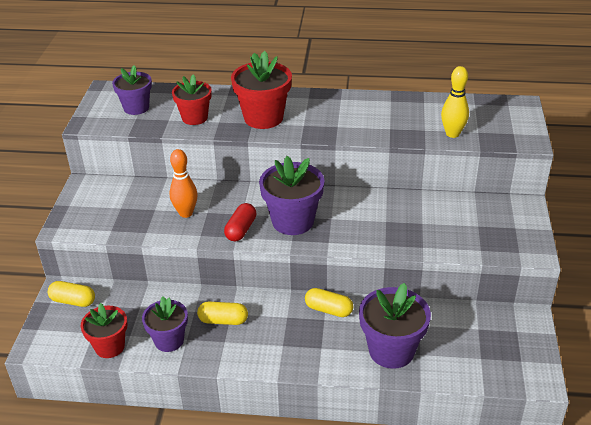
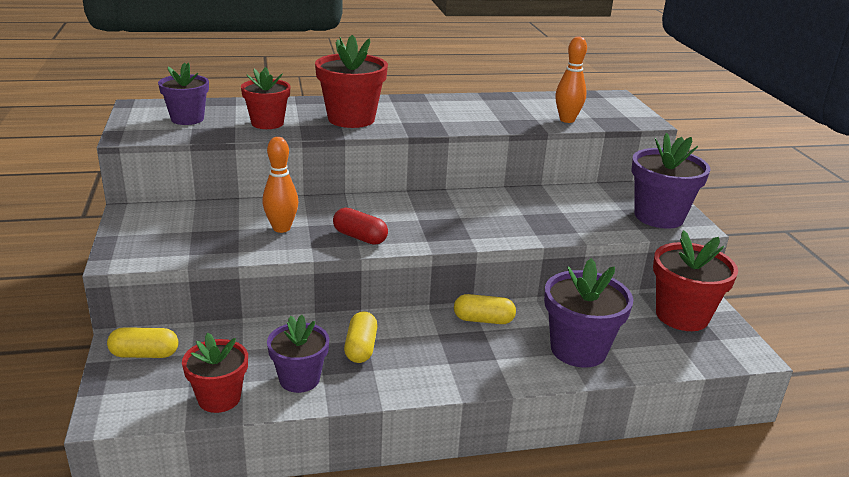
camera: 20 degrees left, 10 degrees down
(223, 320) = (361, 348): yellow capsule -> yellow capsule turned 75 degrees counterclockwise
(241, 230) = (360, 237): red capsule -> red capsule turned 60 degrees counterclockwise
(293, 221) = (418, 224): purple flower pot -> purple flower pot (659, 216)
(452, 134) = (567, 120): yellow bowling pin -> orange bowling pin
(500, 332) = (682, 316): none -> red flower pot

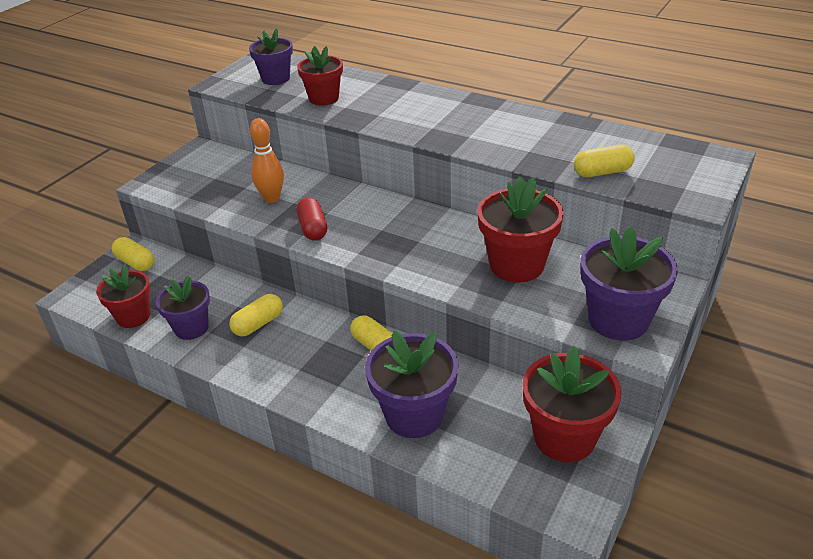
camera: 45 degrees right, 10 degrees up
(351, 119) = (394, 112): red flower pot -> red flower pot (516, 265)
(567, 120) = (602, 172): orange bowling pin -> yellow capsule

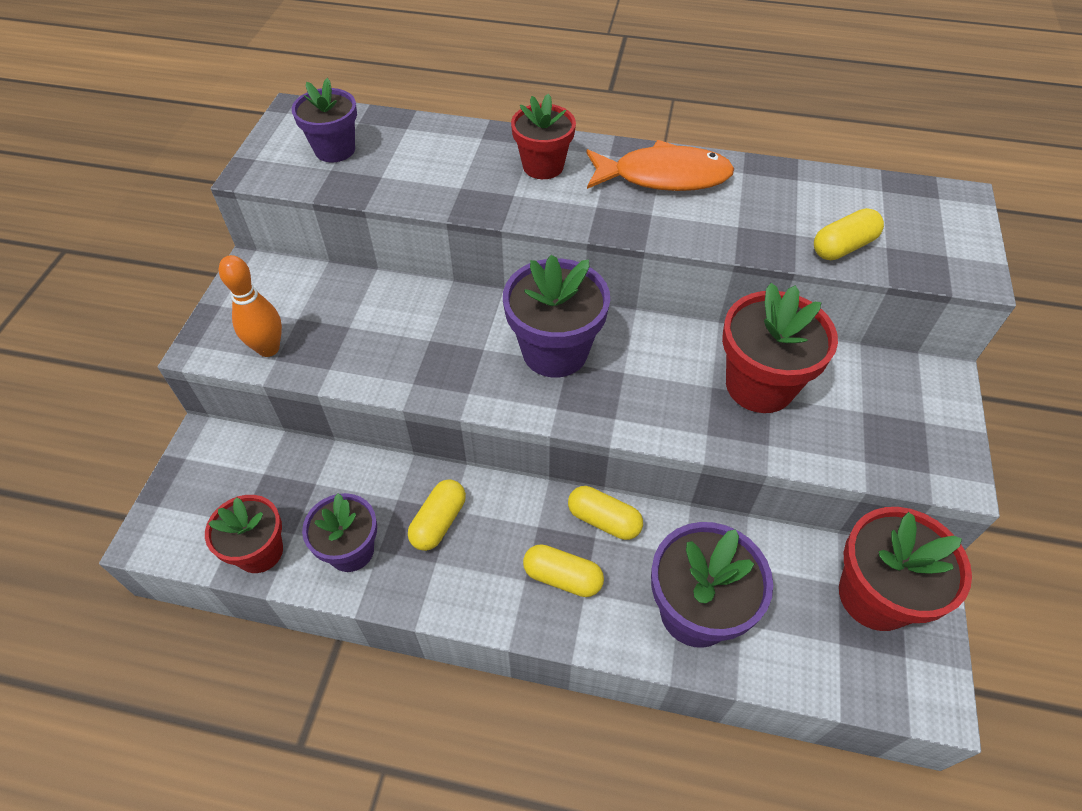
camera: 20 degrees left, 15 degrees up
(135, 263) = (219, 460): yellow capsule -> yellow capsule (562, 577)
(271, 198) = (396, 339): orange bowling pin -> orange bowling pin (268, 348)
(313, 228) = (478, 380): red capsule -> none
(324, 98) = (423, 176): red flower pot -> red flower pot (543, 166)
(492, 117) = (663, 177): none -> orange fish
(618, 320) = (911, 443): purple flower pot -> purple flower pot (555, 351)

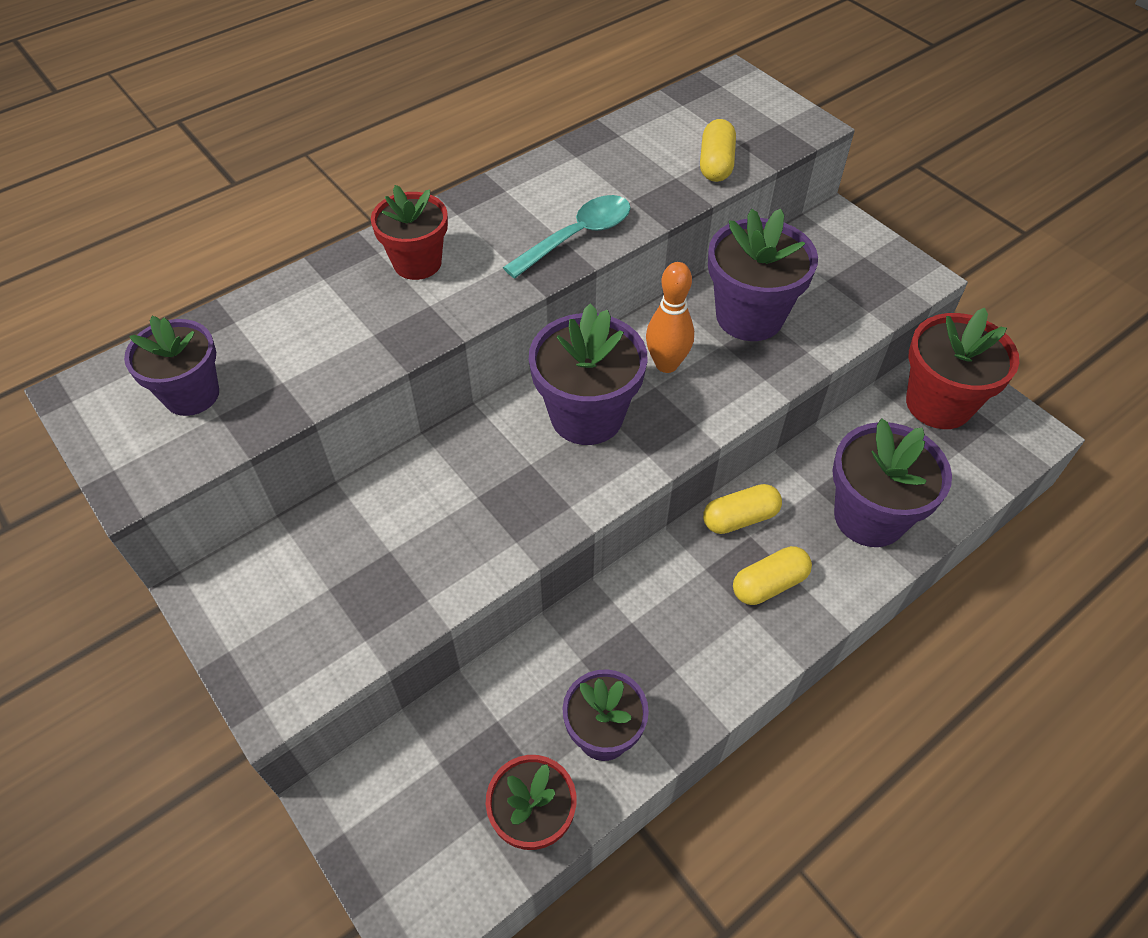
camera: 50 degrees left, 0 degrees up
(268, 348) = (343, 638): orange bowling pin -> orange bowling pin (666, 364)
(439, 522) = (636, 641): yellow capsule -> none
(663, 177) = (525, 201): orange fish -> none
(663, 222) = (577, 236): none -> turquoise spoon
(759, 385) = (749, 316): red flower pot -> purple flower pot

